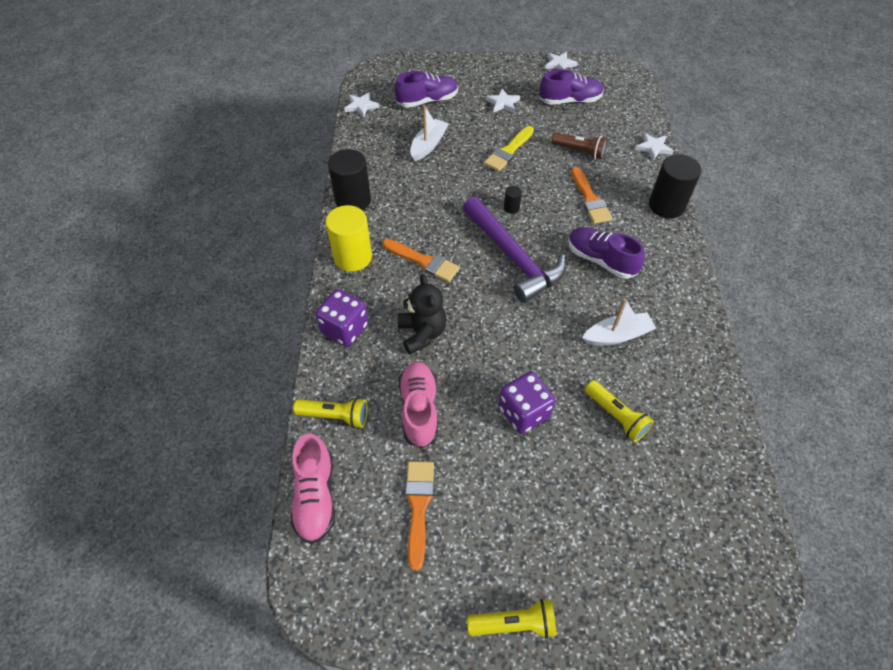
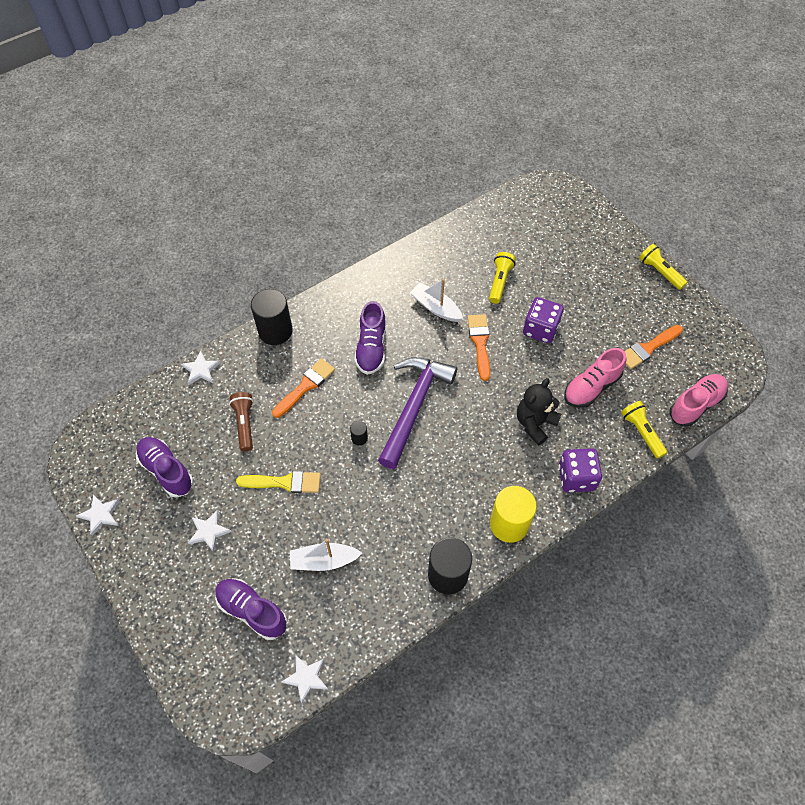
camera: 125 degrees left, 5 degrees up
(423, 261) = (469, 467): orange brush -> orange brush (480, 343)

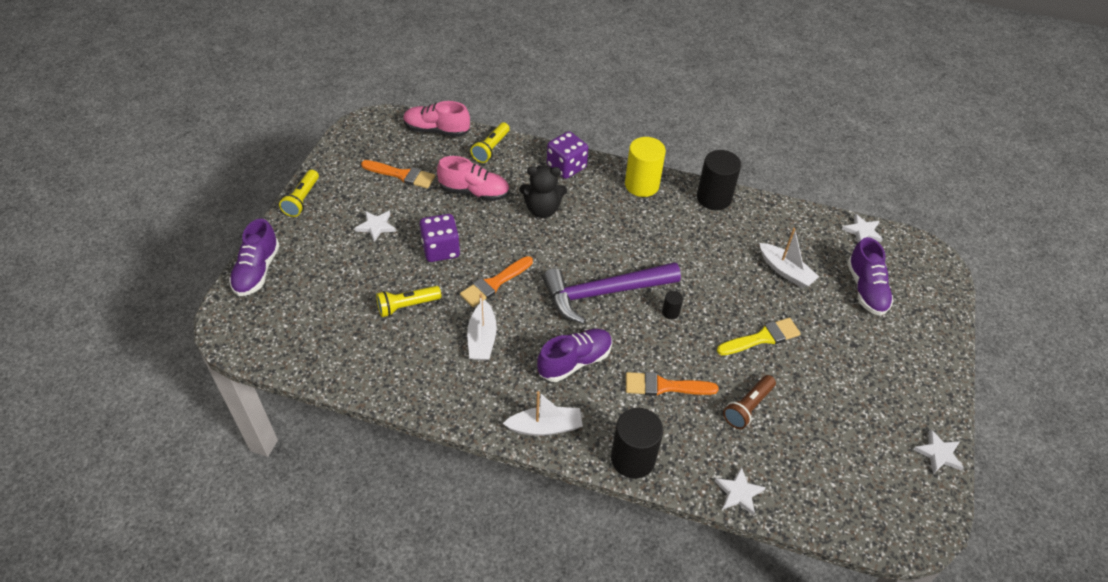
camera: 130 degrees left, 10 degrees down
(167, 471) = (850, 434): purple shoe -> purple shoe (257, 271)
(209, 531) = (854, 360): white star -> white star (376, 226)
(284, 482) = (762, 338): yellow brush -> yellow brush turned 105 degrees clockwise
(339, 300) = (545, 427): none -> white boat

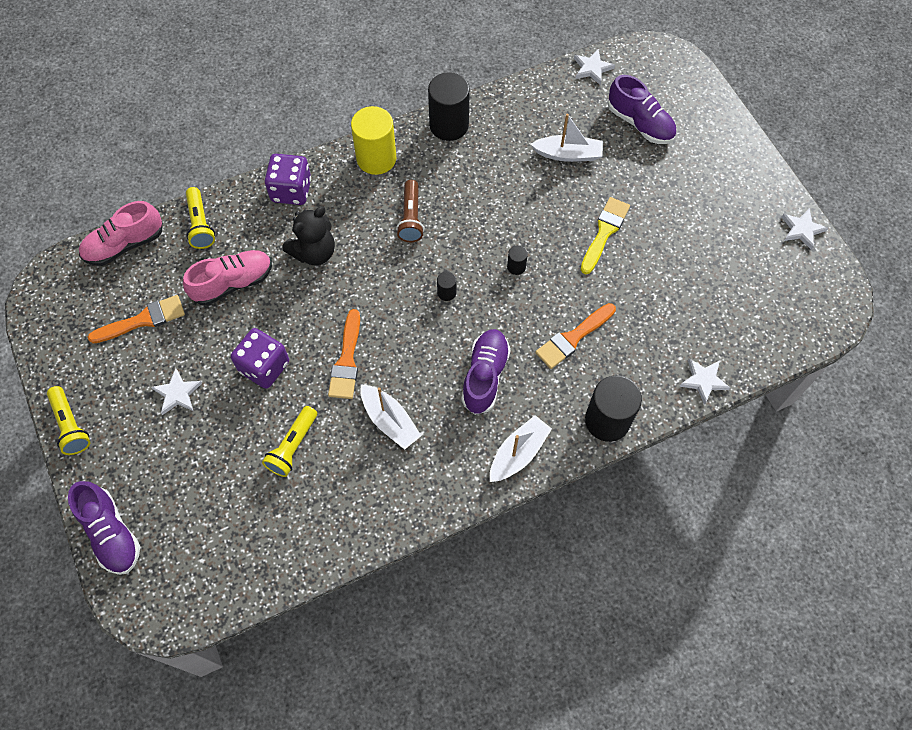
camera: 40 degrees left, 15 degrees up
(603, 293) = (446, 292): purple hammer -> black cylinder
(747, 407) = (647, 303): brown flashlight -> brown flashlight (411, 218)

